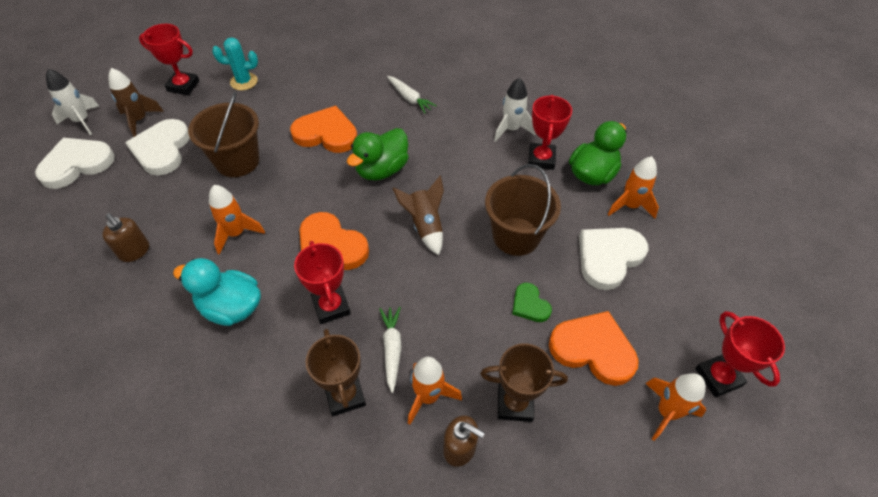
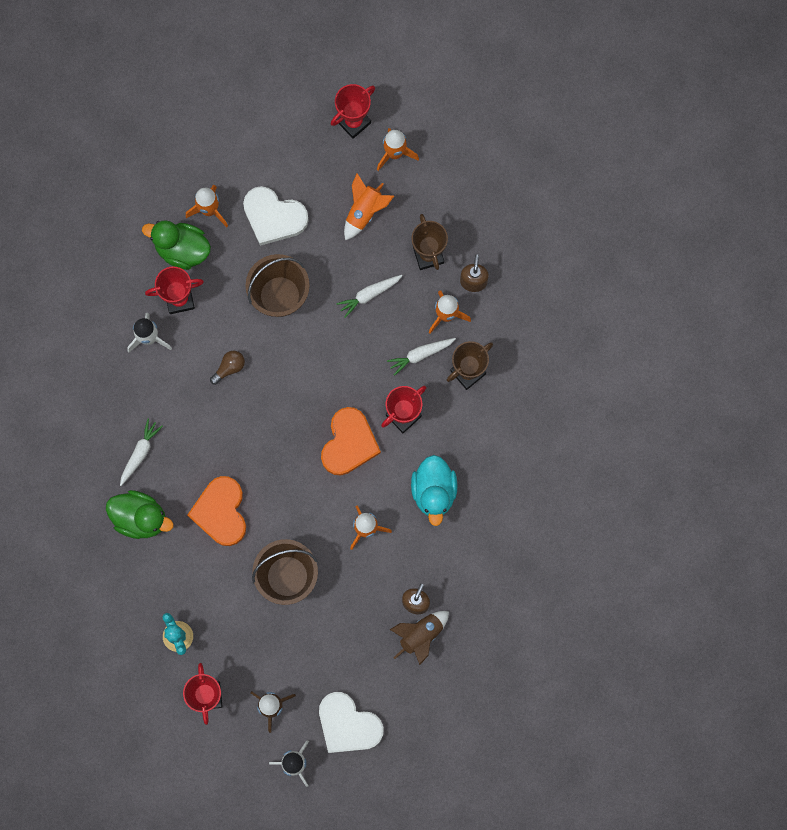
camera: 110 degrees left, 25 degrees up
(162, 149) = (300, 657): white heart -> none
(381, 170) = (247, 439): green duck -> green duck (140, 518)
(425, 226) = (297, 375): brown rocket -> brown rocket (420, 635)
(457, 176) = (229, 368): none -> brown light bulb
(486, 320) = (369, 295): none -> white carrot
(530, 305) = (343, 267): green heart -> none
(593, 349) = (364, 211): orange heart -> orange rocket

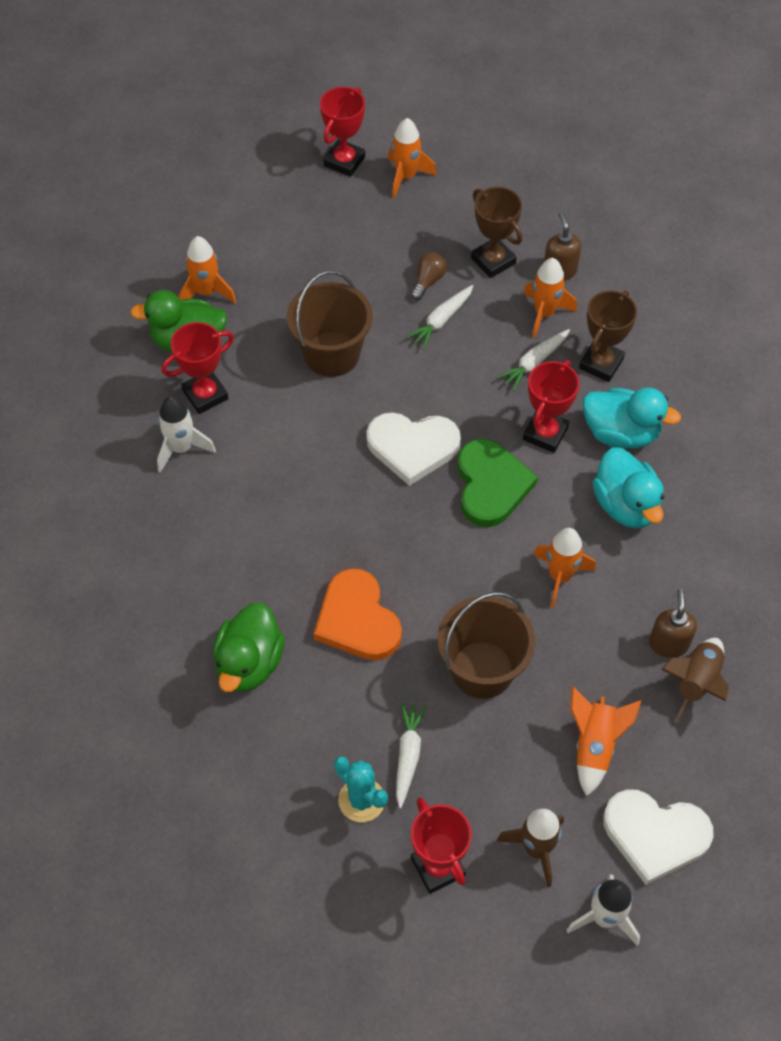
camera: 20 degrees left, 20 degrees down
(140, 453) = (219, 584): white carrot -> white carrot (408, 755)
(140, 518) = (249, 663): green duck -> green duck turned 105 degrees clockwise
(229, 368) = (300, 449): brown light bulb -> brown light bulb (428, 281)
(274, 217) = (289, 277): white heart -> white heart (412, 447)
(349, 443) = (491, 485): orange heart -> green heart
(364, 211) = (396, 241): orange rocket -> orange rocket (594, 746)
(456, 434) = (621, 433): none -> turquoise duck

